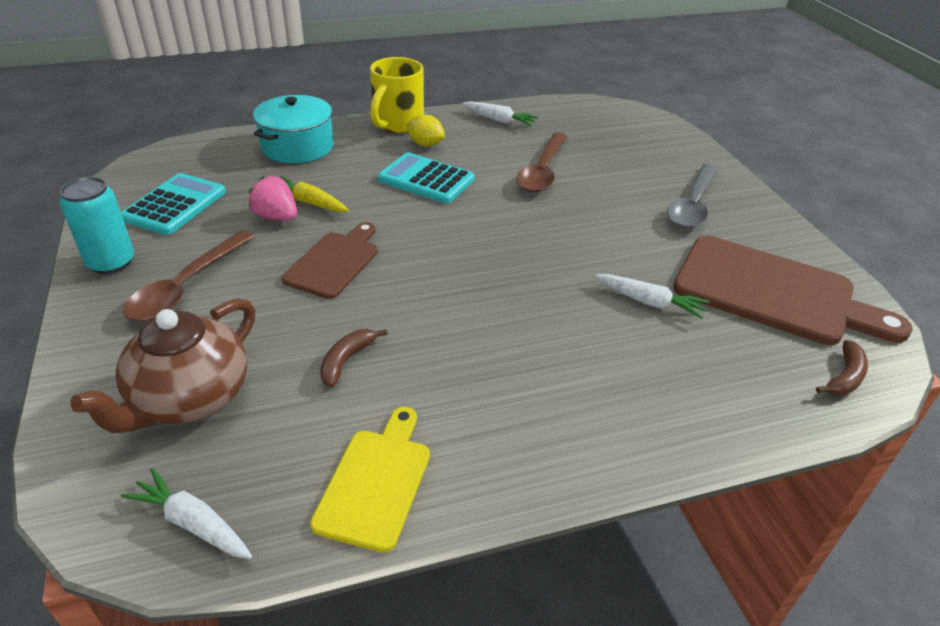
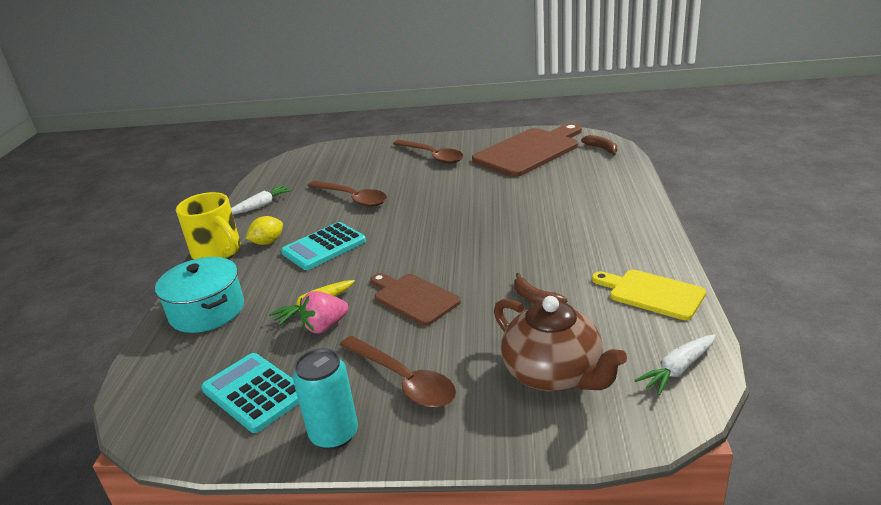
camera: 65 degrees left, 10 degrees down
(649, 302) = (522, 185): white carrot -> none
(692, 205) = (432, 156): grey spoon -> brown spoon

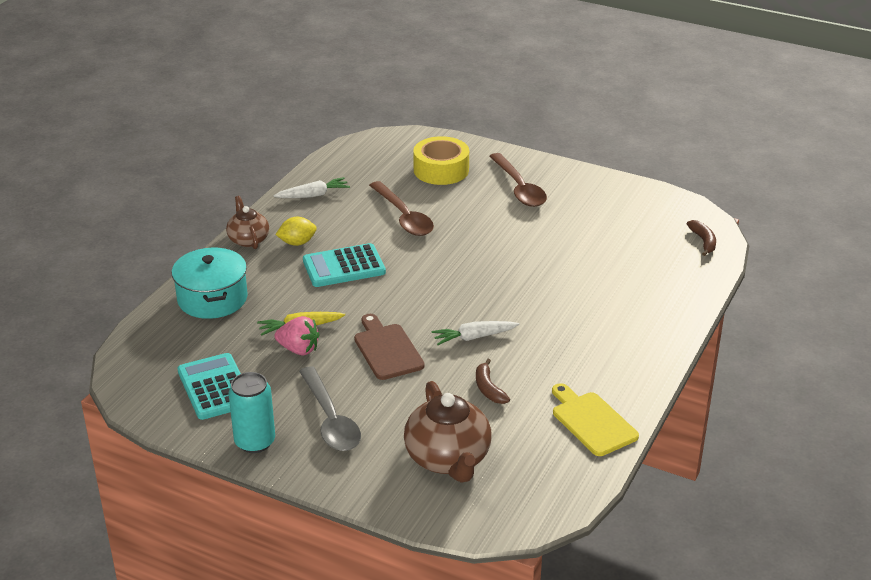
camera: 20 degrees right, 5 degrees up
(218, 253) = (248, 240): yellow mug -> brown teapot
(325, 326) = (299, 349): pink strawberry -> pink strawberry turned 150 degrees counterclockwise
(360, 162) = (441, 170): none -> yellow tape
(403, 380) = (330, 420): brown spoon -> grey spoon
(529, 151) = (624, 217): brown cutting board -> none
(678, 369) = (548, 492): white carrot -> white carrot (474, 337)

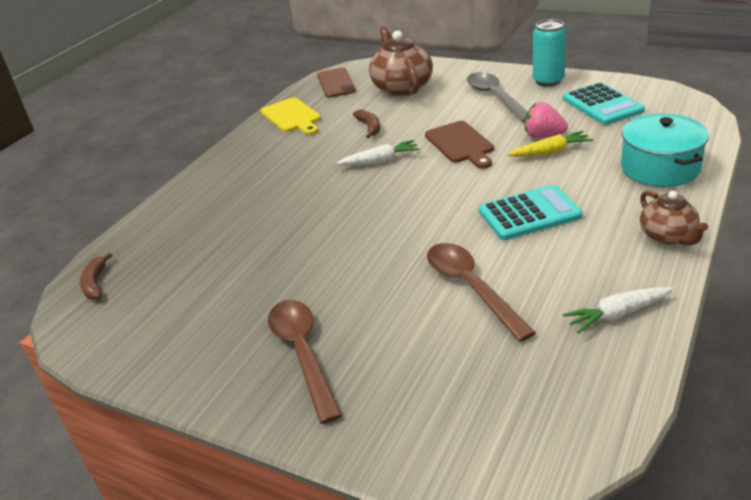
camera: 175 degrees left, 0 degrees up
(297, 243) = (601, 238): yellow lemon -> none
(441, 170) = (425, 384): yellow tape -> none
(544, 486) = (336, 83): none -> brown phone

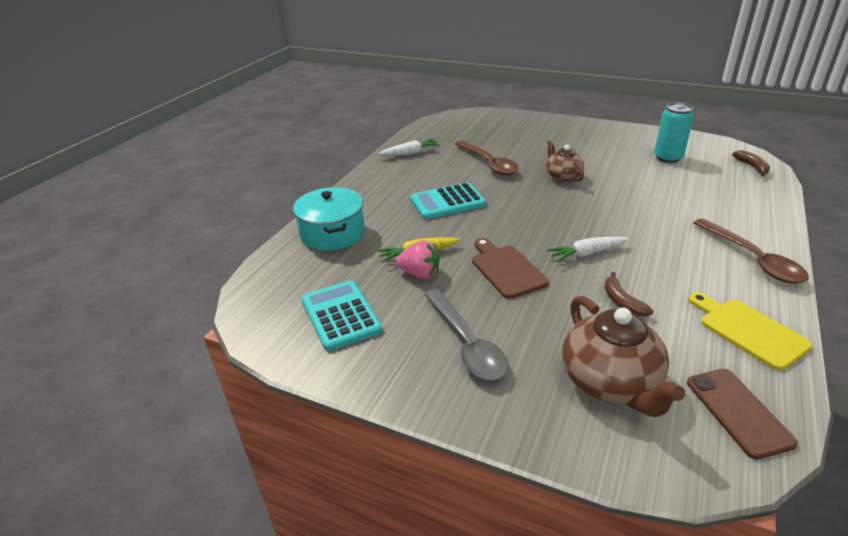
camera: 175 degrees right, 0 degrees up
(303, 353) = (576, 140): brown spoon -> brown spoon (753, 259)
(548, 81) = (388, 374): turquoise can -> turquoise can (668, 158)
(668, 236) = (360, 186): brown teapot -> brown teapot (563, 177)

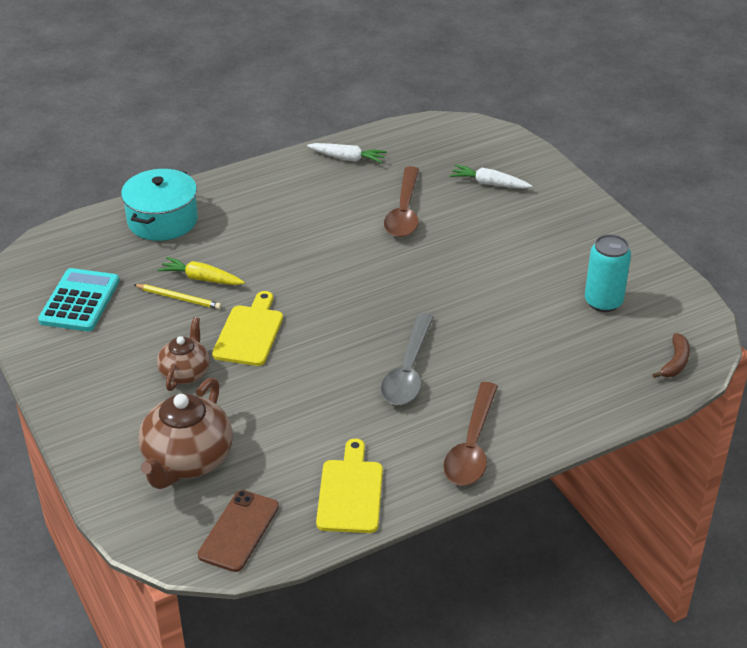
camera: 35 degrees right, 5 degrees up
(420, 274) = (179, 298): pink strawberry -> yellow pencil
(447, 202) = (299, 238): turquoise calculator -> none
(467, 344) = (134, 375): grey spoon -> grey spoon (408, 371)
(506, 269) = (250, 333): brown cutting board -> yellow cutting board
(563, 177) = (451, 266): brown teapot -> brown teapot (185, 373)
(586, 254) = (336, 357): white carrot -> white carrot (489, 184)
(622, 301) = (294, 412): brown banana -> none

